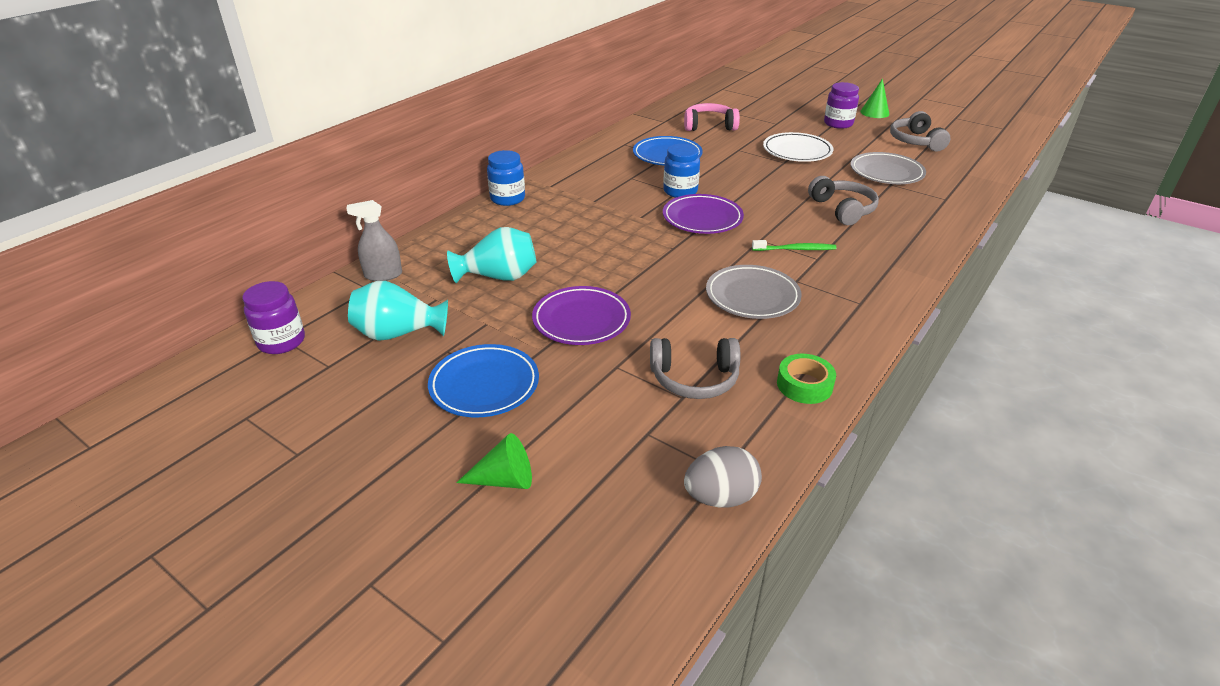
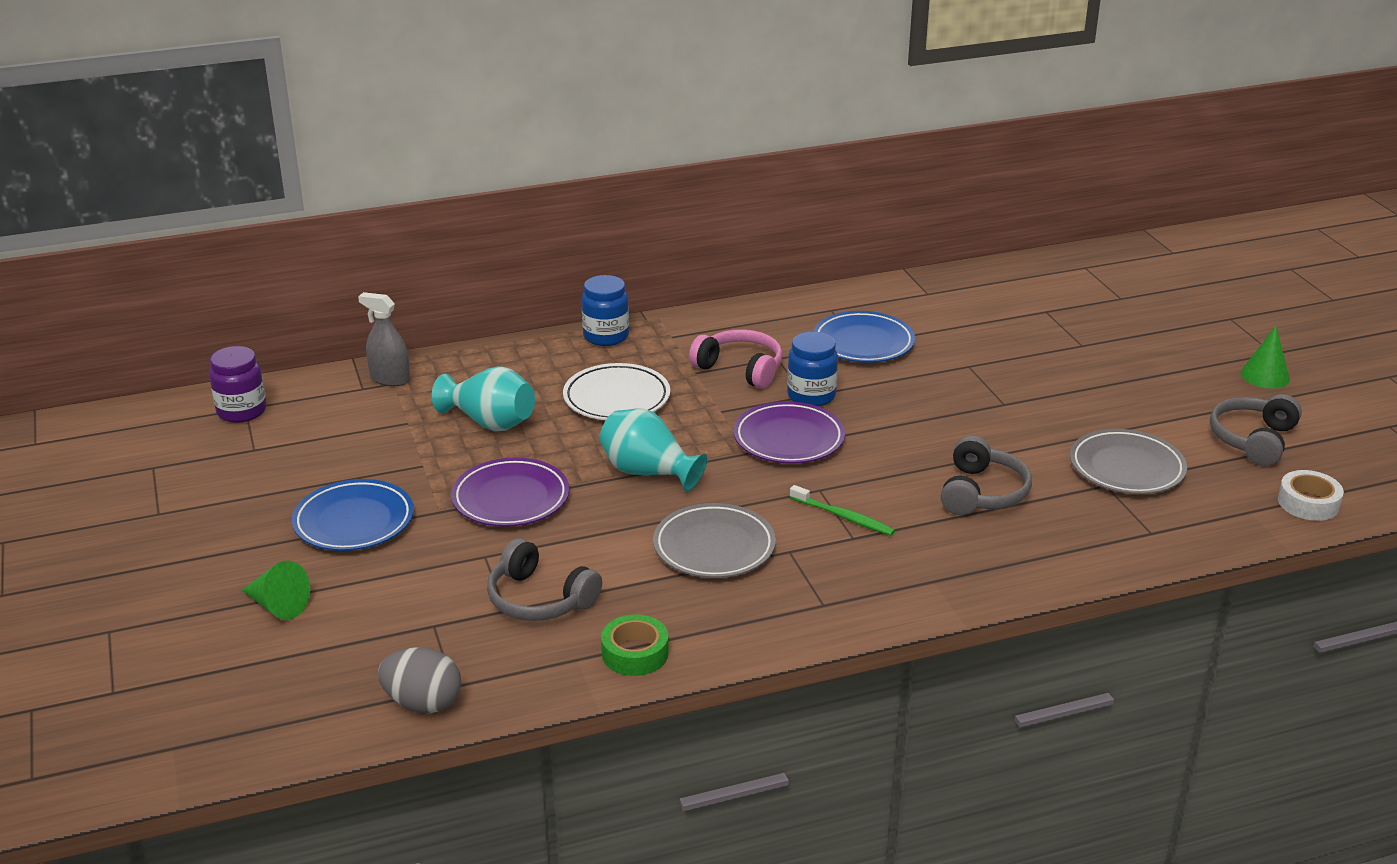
camera: 35 degrees right, 5 degrees down
(398, 333) = (339, 443): turquoise vase -> turquoise vase (648, 473)
(709, 126) = (980, 319): pink headphones -> pink headphones (740, 369)
(797, 151) = (1046, 395): white plate -> white plate (616, 398)
(838, 124) = (1176, 375): purple jar -> none
(982, 161) = (1308, 503): none -> white tape

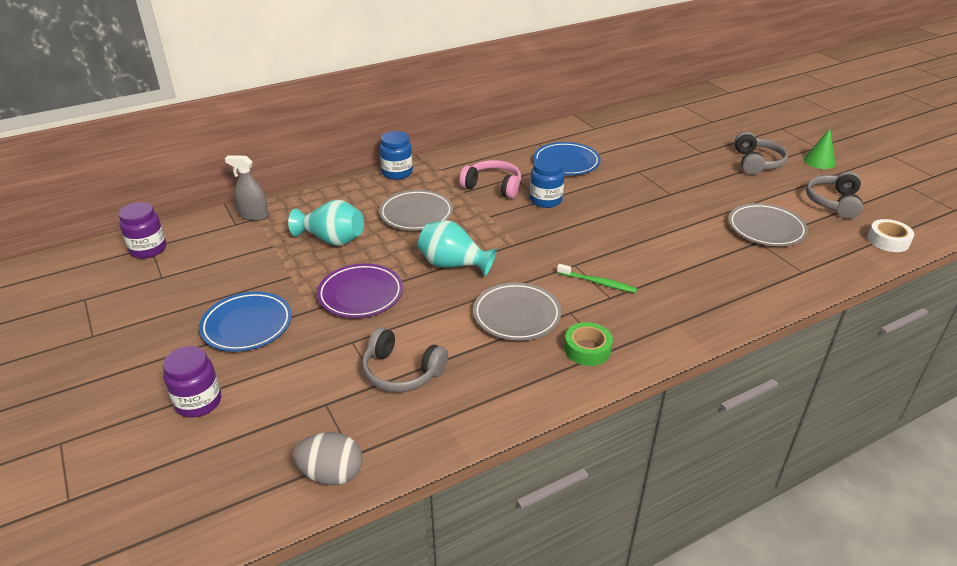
camera: 10 degrees left, 5 degrees up
(277, 605) = (198, 402): green cone -> purple jar
(616, 398) = (416, 214): white plate -> grey plate
(635, 653) = (485, 408): green tape -> green tape (587, 349)
(788, 439) = (541, 231): purple plate -> none
(982, 493) = (682, 255): grey headphones -> grey headphones (757, 163)

